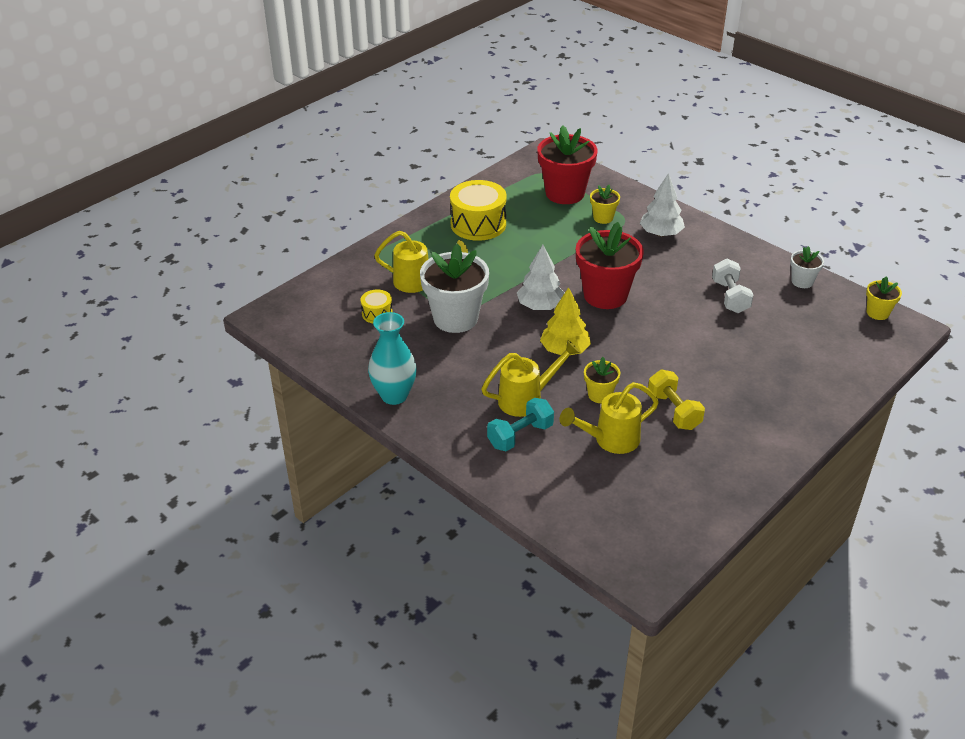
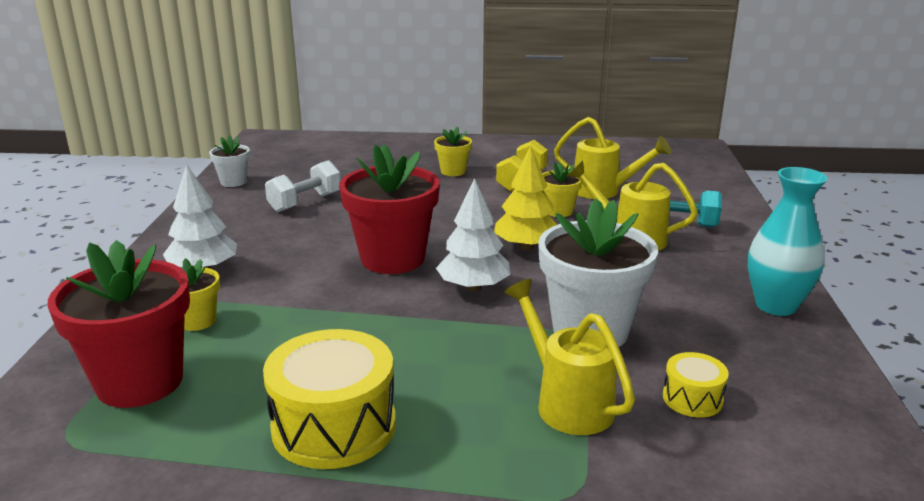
camera: 130 degrees left, 15 degrees down
(877, 313) = (254, 149): yellow flower pot -> yellow flower pot (453, 171)

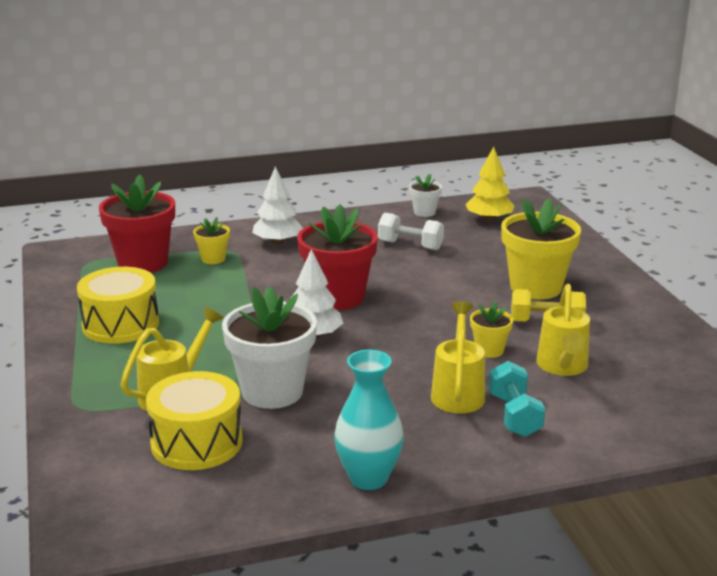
camera: 70 degrees right, 0 degrees up
(453, 171) = (536, 287): yellow flower pot -> yellow flower pot, size x2.02
(526, 246) = (400, 346): yellow tree -> yellow tree (489, 219)
(692, 398) = (197, 442): yellow drum -> yellow drum, size x2.00

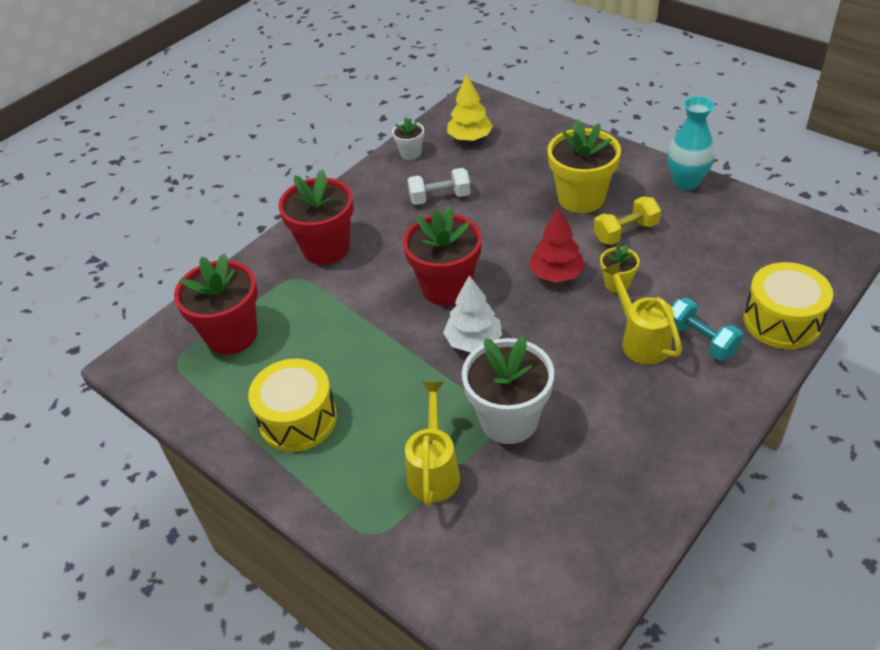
camera: 30 degrees left, 20 degrees up
(197, 442) = (512, 510): yellow drum -> yellow drum (782, 321)
(213, 259) = (291, 297): yellow flower pot -> none
(278, 242) = (326, 248): white tree -> red flower pot
(368, 478) = (671, 464): turquoise vase -> turquoise vase (686, 182)
(442, 324) = (556, 274): none -> red tree
(562, 367) = (682, 273): yellow watering can -> none

